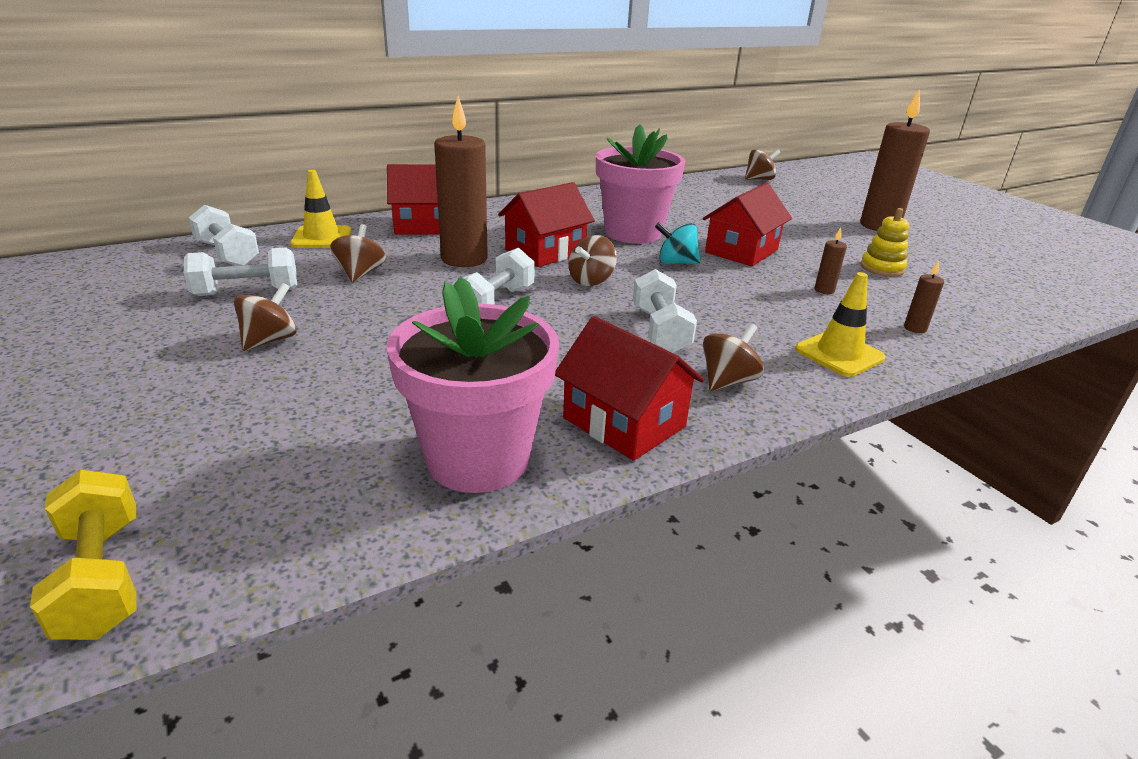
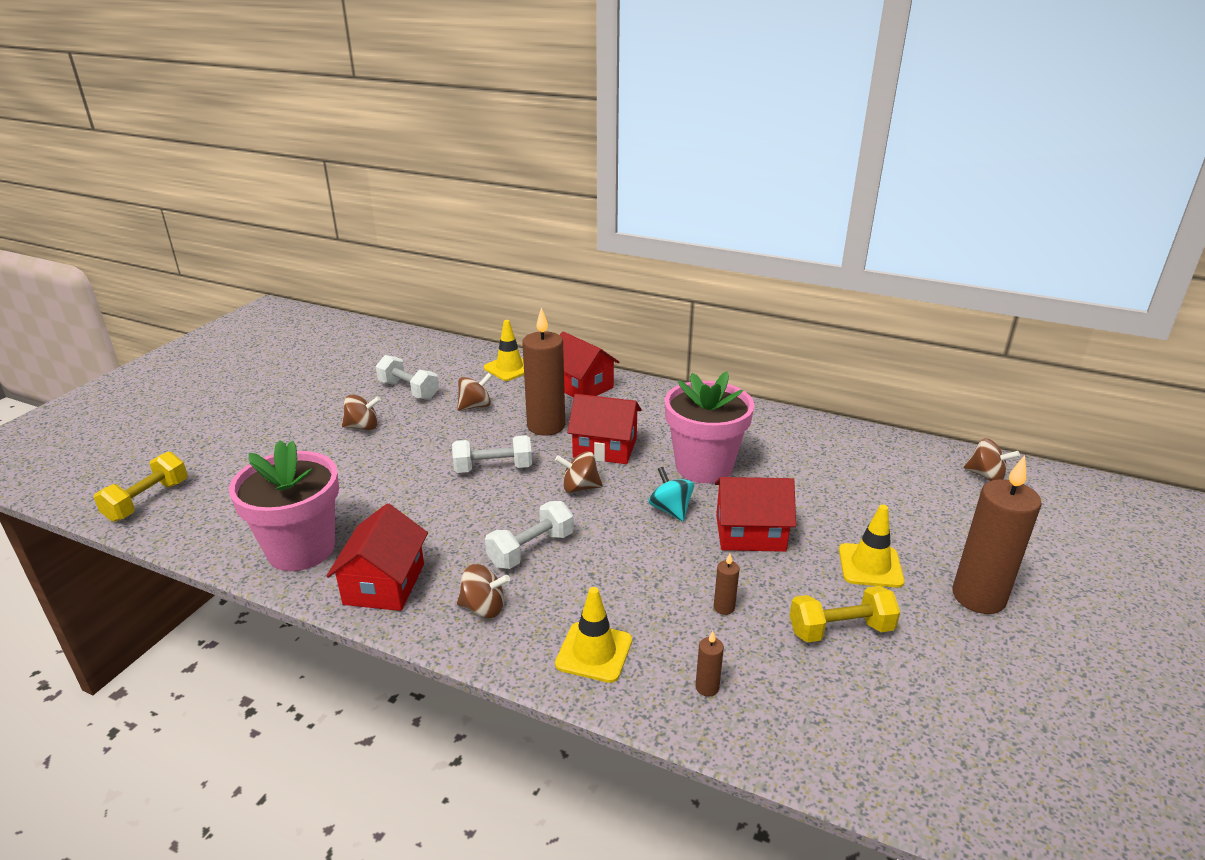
camera: 55 degrees right, 0 degrees up
(227, 254) = (448, 358): white dumbbell -> none
(820, 236) = (870, 566): none -> yellow traffic cone
(882, 268) = (840, 630): yellow stacking toy -> yellow dumbbell

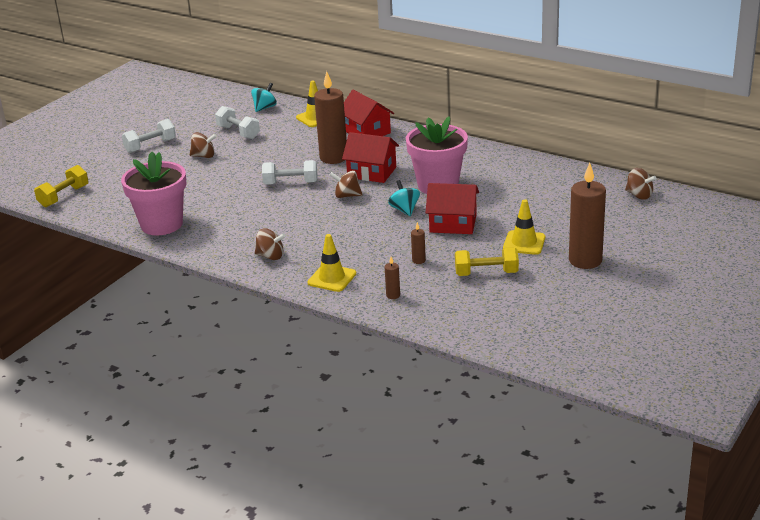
camera: 10 degrees right, 0 degrees up
(384, 584) = (212, 243): red house -> none
(440, 355) = (264, 108): none -> turquoise spinning top
(475, 406) = (285, 144): brown spinning top -> none
(531, 549) = (306, 228): white dumbbell -> white dumbbell (150, 146)

